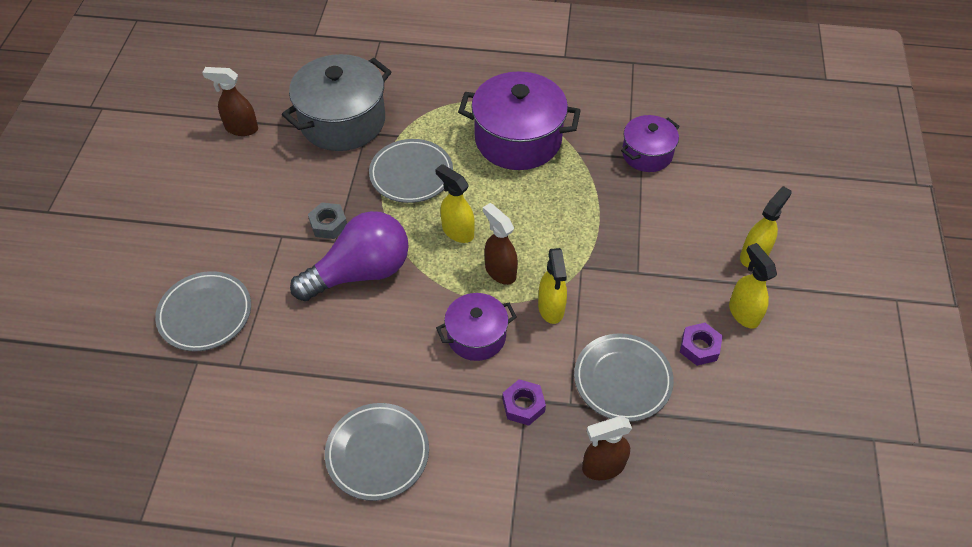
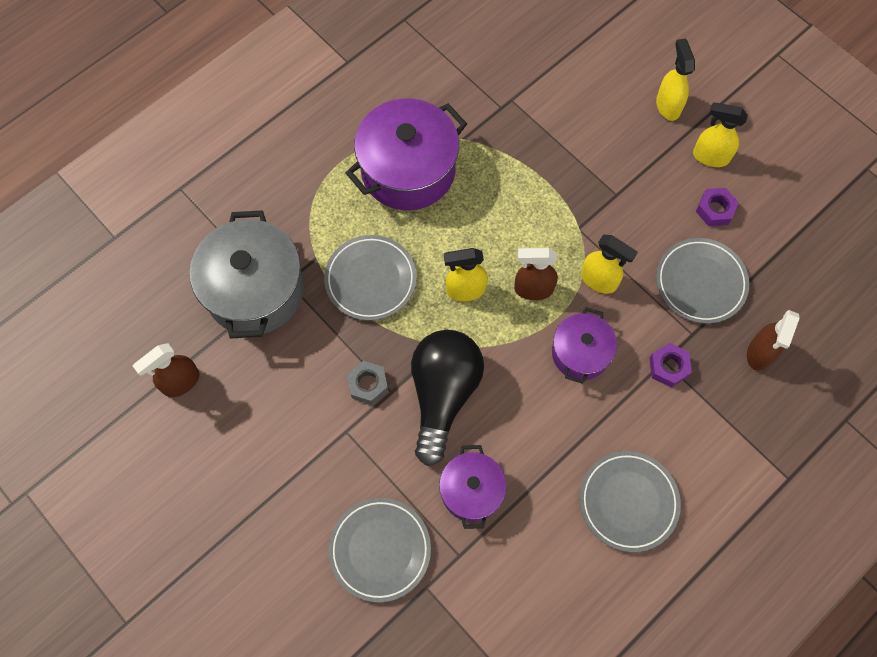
camera: 50 degrees left, 15 degrees up
(360, 272) = (443, 395): purple light bulb -> black light bulb
(647, 154) = (510, 92): purple pot -> purple pot (471, 491)

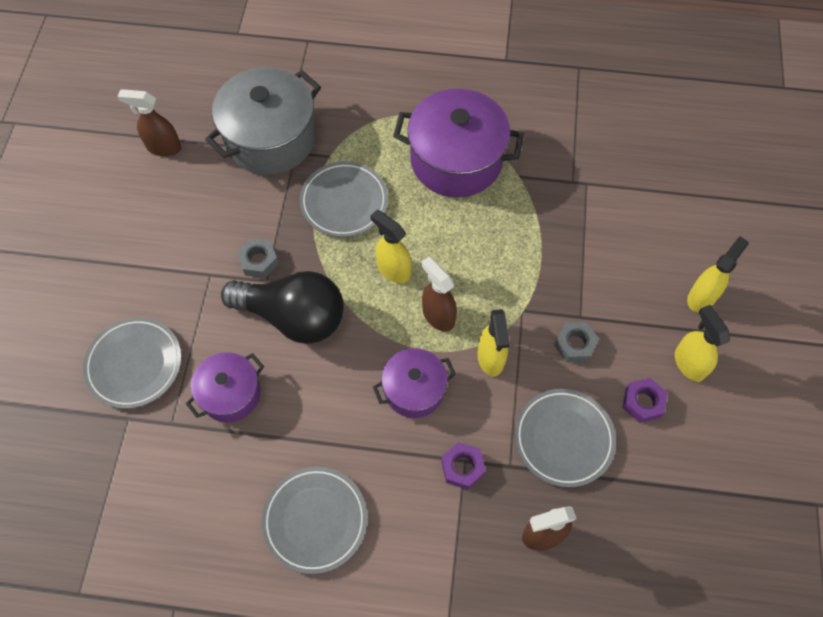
camera: 50 degrees right, 5 degrees down
(443, 395) = (293, 317): black light bulb -> black light bulb turned 45 degrees clockwise
(635, 216) = (575, 344): none -> grey nut

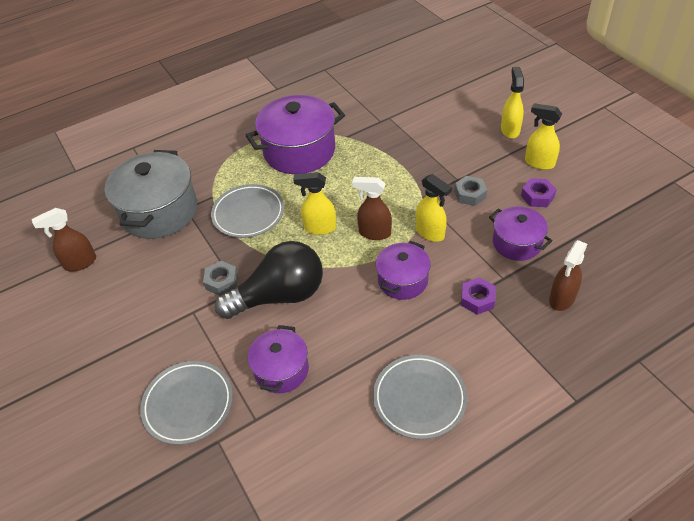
camera: 35 degrees left, 15 degrees down
(563, 439) = (517, 243): grey plate -> purple pot

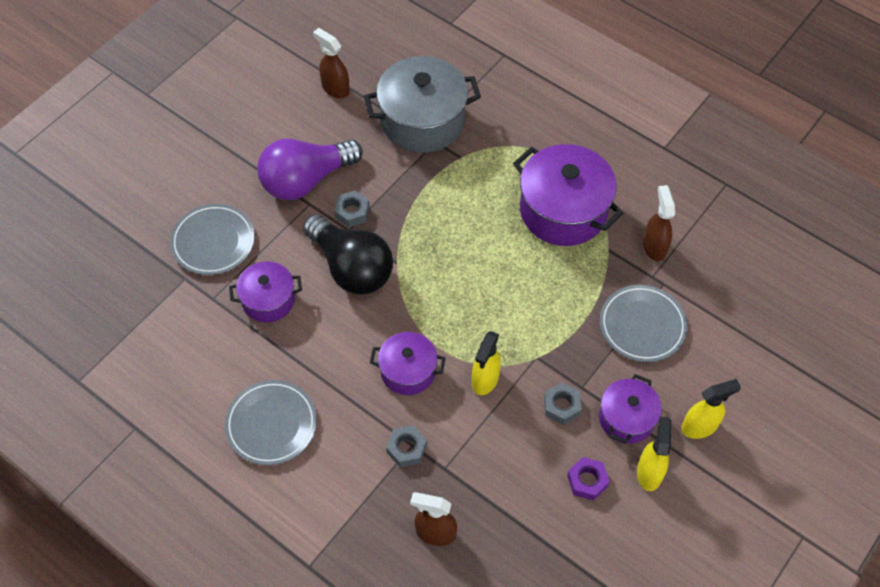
camera: 65 degrees right, 10 degrees up
(165, 308) = (306, 180): none -> purple light bulb
(248, 214) = (448, 199): grey plate -> grey plate (642, 325)
(319, 228) = (453, 271): yellow spray bottle -> none
(374, 233) = (465, 325): brown spray bottle -> brown spray bottle (654, 247)
(477, 299) = (406, 449): purple nut -> grey nut
(517, 243) = (501, 472): purple pot -> purple pot (626, 418)

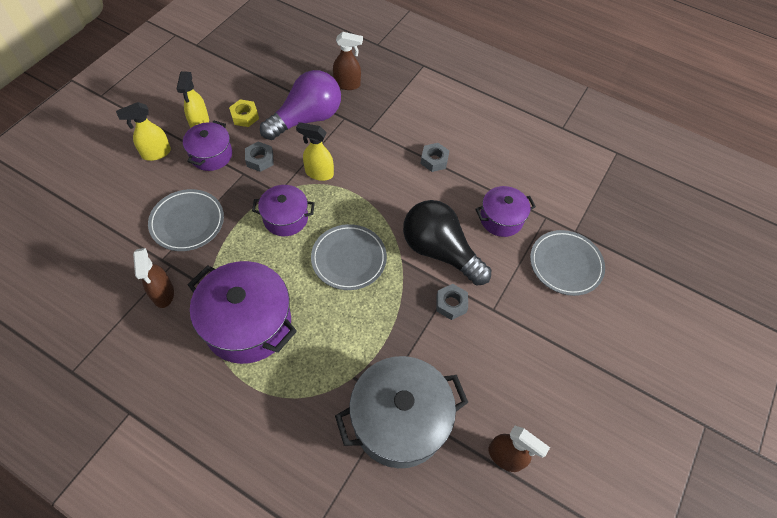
camera: 170 degrees right, 0 degrees up
(271, 424) = (470, 135): grey plate -> grey plate (349, 259)
(306, 180) = (503, 334): purple light bulb -> purple light bulb (307, 119)
(406, 449) = (372, 127): grey nut -> grey nut (434, 160)
(408, 371) = (378, 175): purple pot -> purple pot (285, 218)
(485, 380) = (319, 173): yellow spray bottle -> yellow spray bottle turned 90 degrees counterclockwise
(587, 481) = (245, 116): purple nut -> yellow nut

